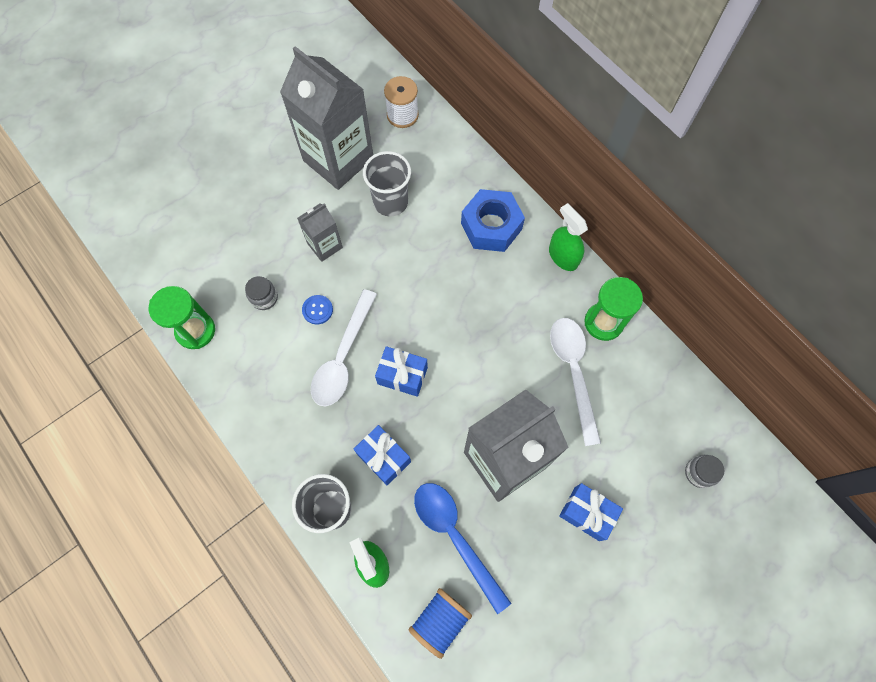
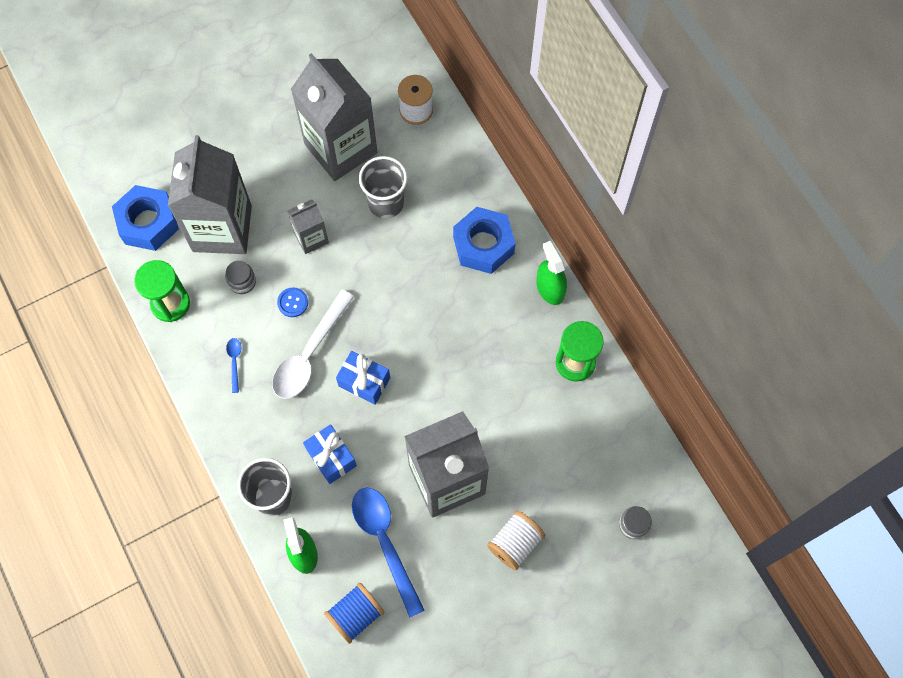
camera: 10 degrees right, 0 degrees up
(162, 256) = (148, 223): none -> blue nut
(236, 250) = (222, 228): none -> grey carton
(269, 378) = (234, 362): none -> blue spoon
(573, 372) = (533, 407): white spoon -> none
(587, 513) = (515, 543): blue gift -> white spool

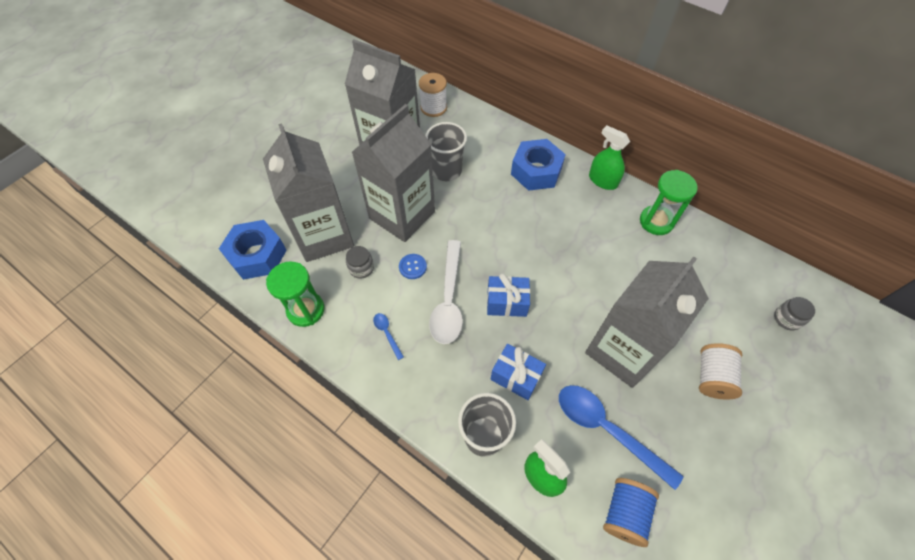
camera: 25 degrees left, 10 degrees down
(311, 238) = (402, 215): grey carton -> grey carton, size x2.07

